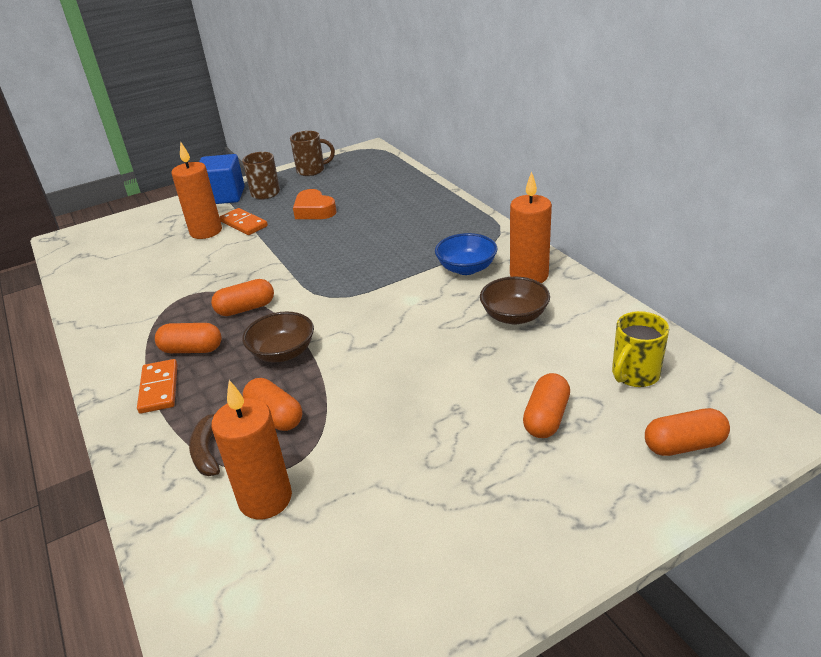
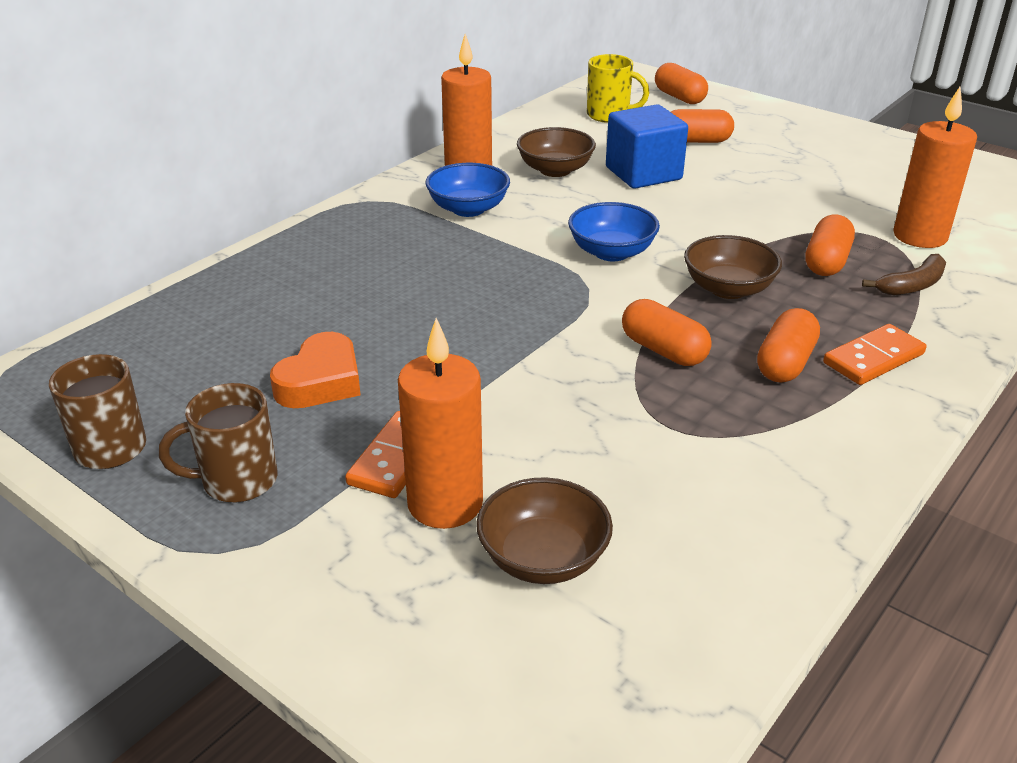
camera: 115 degrees left, 0 degrees up
(154, 248) = (543, 558): none -> brown bowl
(192, 349) = (785, 363): orange capsule -> orange capsule turned 45 degrees clockwise
(224, 196) = (258, 551): blue cube -> blue cube (643, 173)
(366, 315) = (611, 252): none -> blue bowl

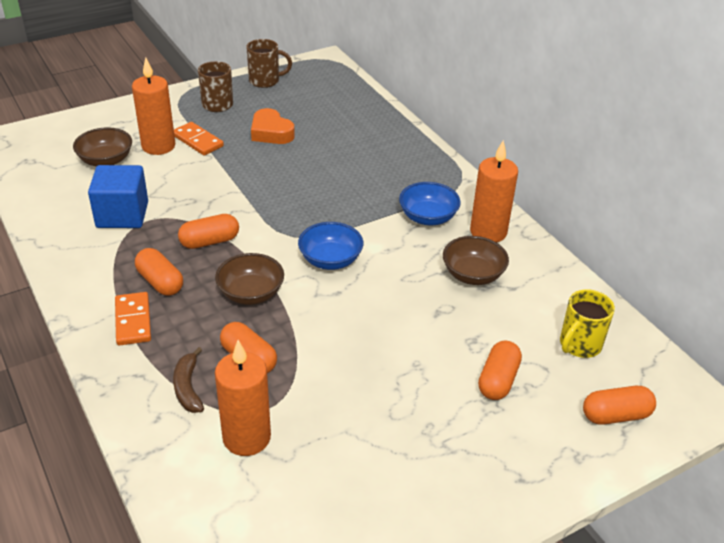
camera: 110 degrees right, 5 degrees up
(643, 173) = (444, 320): blue cube -> blue cube (122, 215)

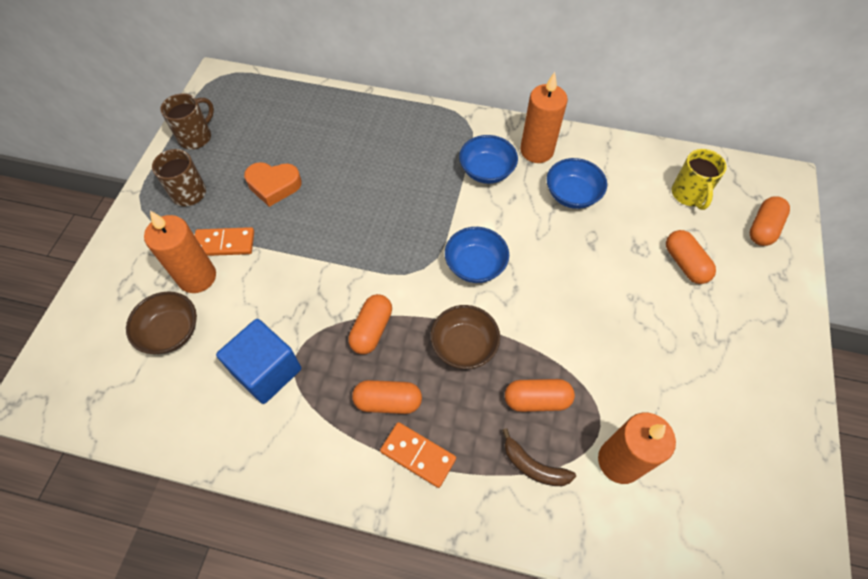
camera: 45 degrees left, 20 degrees up
(473, 275) = (572, 195): brown bowl -> blue bowl

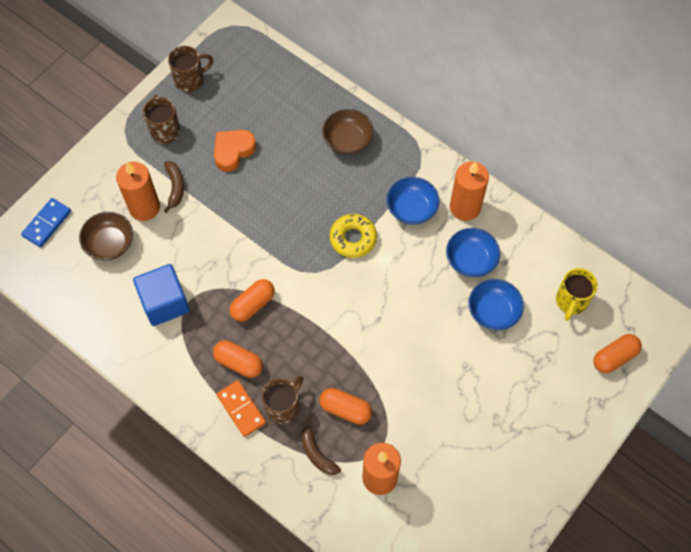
camera: 25 degrees right, 5 degrees up
(81, 340) = (47, 223): none -> blue domino
(224, 243) = (175, 187): orange domino -> brown banana
(274, 186) = (233, 151): orange heart -> orange heart turned 105 degrees clockwise
(444, 220) = (353, 238): none -> yellow donut
(464, 346) = (314, 346): brown bowl -> brown bowl (348, 140)
(465, 429) = (283, 406): none -> brown mug
(475, 265) = (357, 287): blue bowl -> blue bowl (493, 311)
(685, 263) = (527, 358): orange capsule -> none

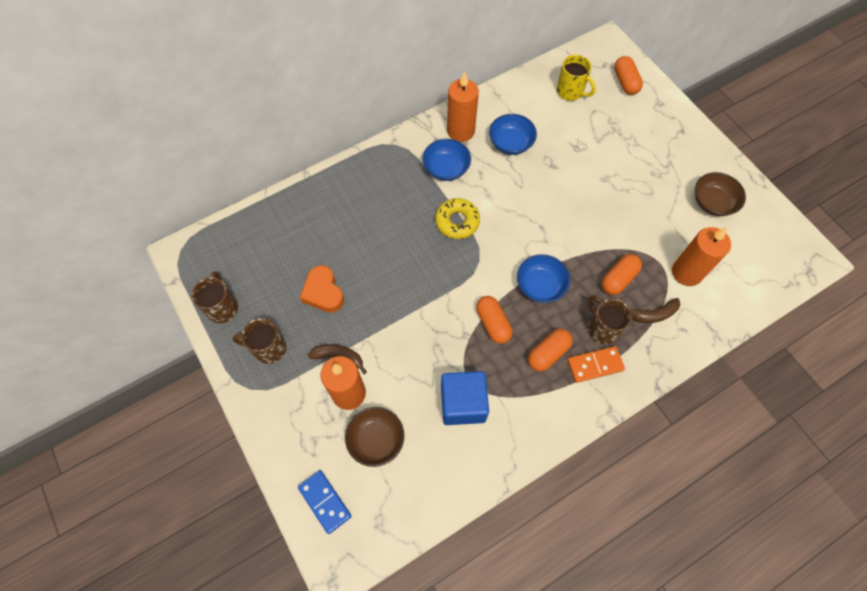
camera: 70 degrees left, 0 degrees up
(348, 140) = (357, 194): brown bowl -> brown bowl (712, 203)
(493, 311) = (562, 144): blue bowl -> blue bowl (540, 286)

